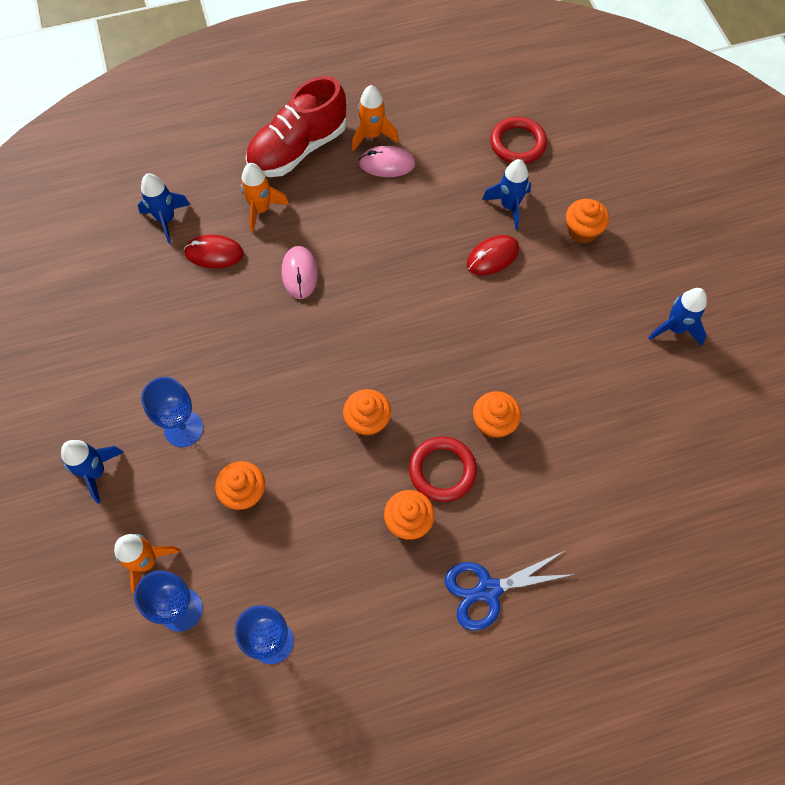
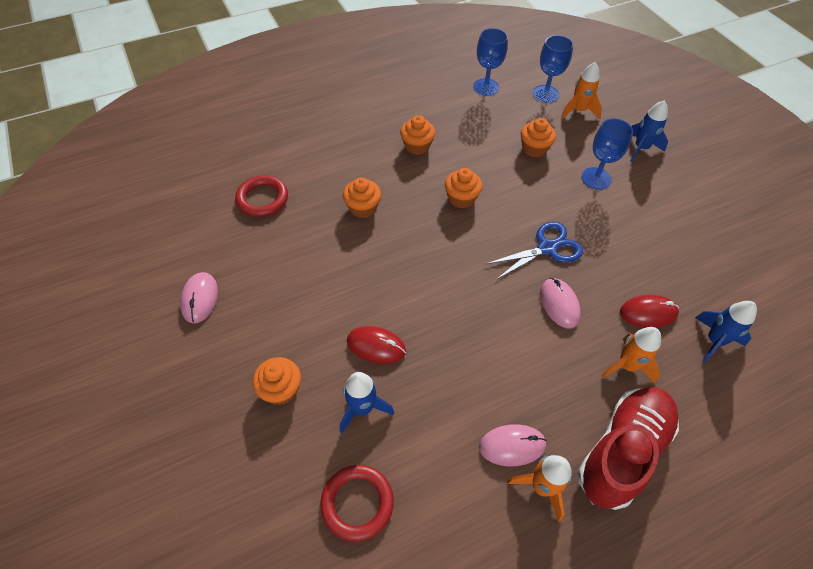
camera: 170 degrees right, 10 degrees down
(442, 470) = (398, 175): red ring -> red ring (262, 199)
(488, 590) = (359, 120): blue scissors -> blue scissors (547, 248)
(492, 257) = (376, 346): red mouse -> red mouse turned 60 degrees clockwise
(675, 328) = (200, 298): blue rocket -> pink mouse

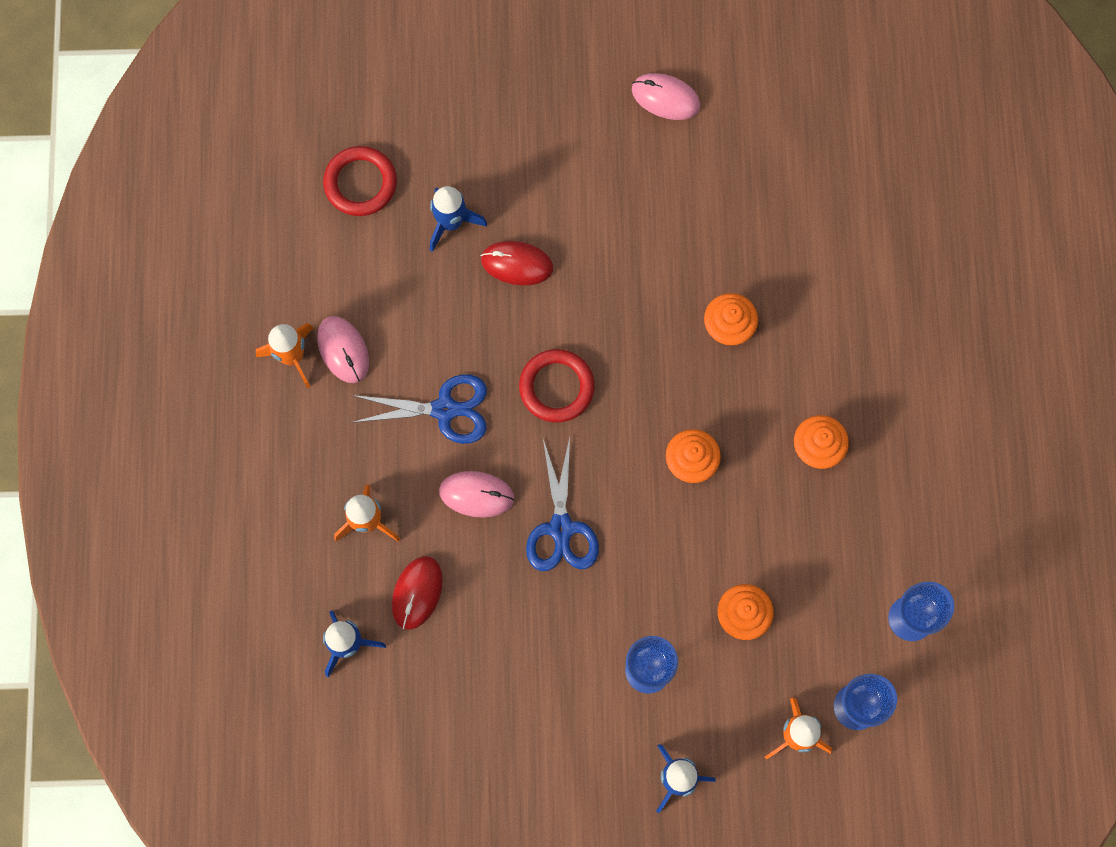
camera: 115 degrees right, 20 degrees up
(262, 199) = (798, 207): red ring -> red ring (556, 387)
(281, 389) = (510, 151): orange cupcake -> none
(376, 346) = (517, 264): red mouse -> red mouse turned 60 degrees clockwise
(512, 446) = (343, 350): pink mouse -> pink mouse turned 45 degrees counterclockwise
(513, 349) = (445, 409): none -> blue scissors
(622, 451) = (285, 455): red shoe -> none

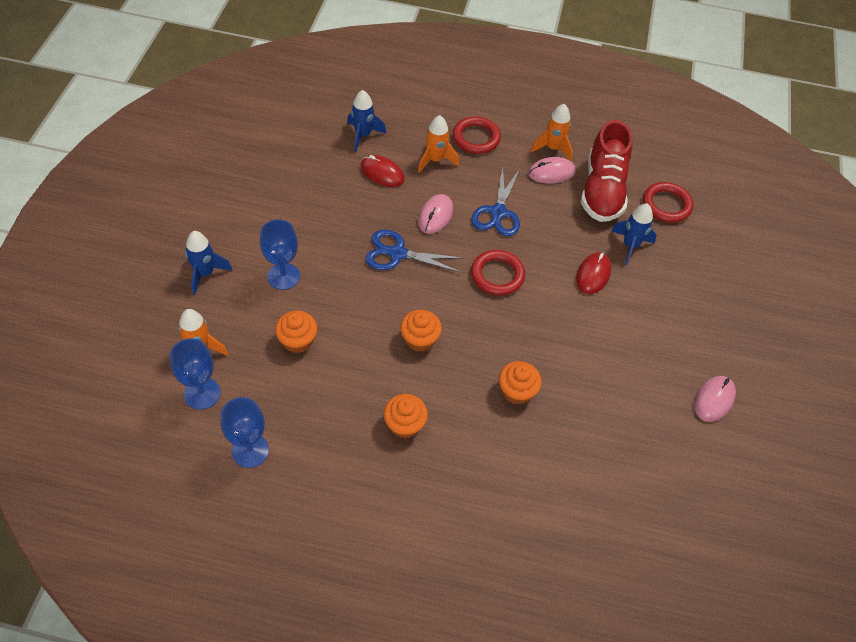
camera: 100 degrees right, 20 degrees down
(303, 473) = (476, 138): none -> red ring
(358, 273) = (602, 190): none -> red shoe

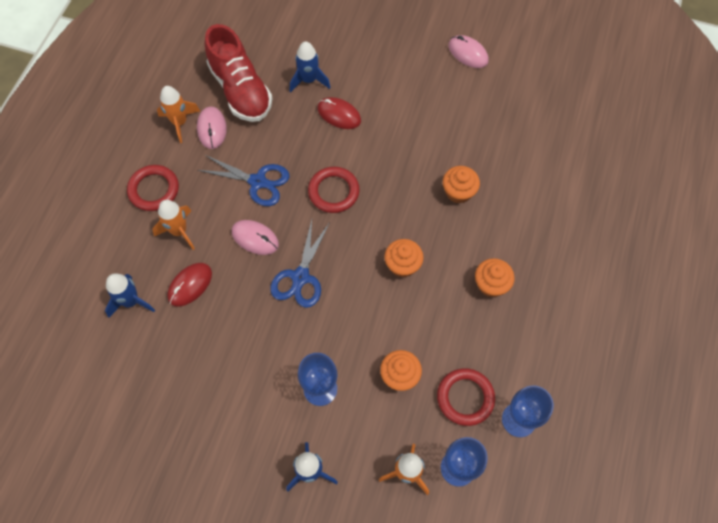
camera: 80 degrees left, 10 degrees up
(602, 190) = (240, 90): red shoe -> red shoe turned 45 degrees clockwise
(666, 205) = (265, 44): red ring -> red ring (465, 398)

